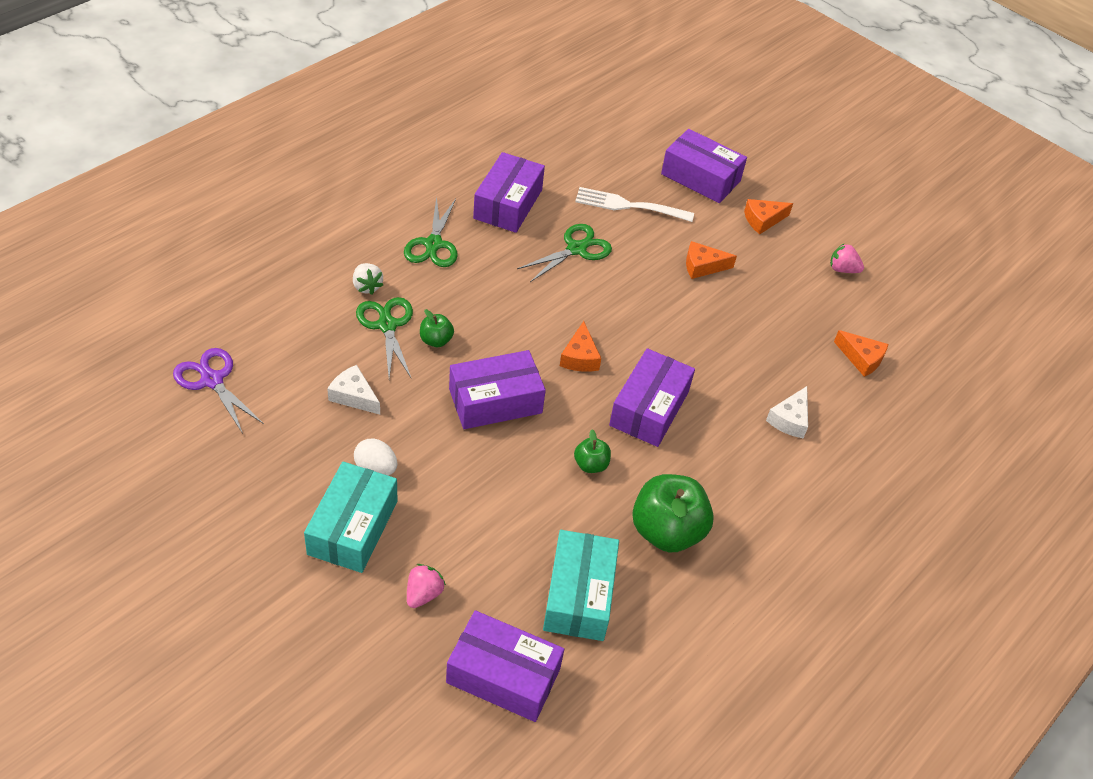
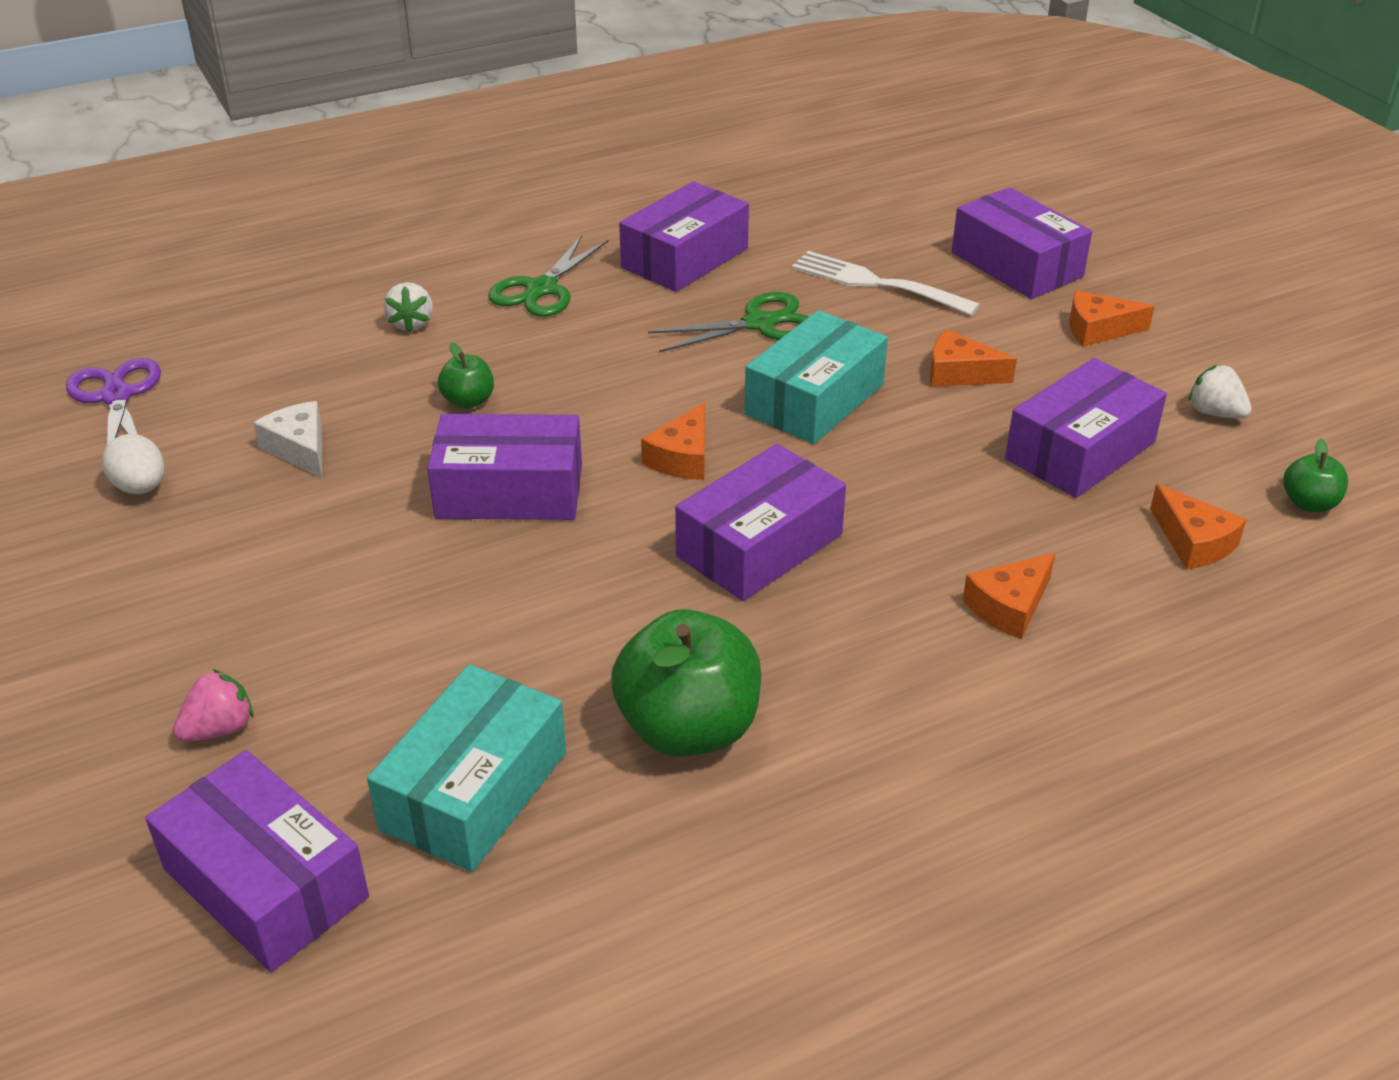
camera: 25 degrees right, 10 degrees down
(353, 527) = (177, 614): turquoise box -> turquoise box (814, 400)
(376, 469) = (266, 544): white egg -> white egg (141, 487)
(387, 325) = (408, 372): green scissors -> none
(591, 465) = (612, 605): green apple -> green apple (1309, 503)
(785, 309) = (1080, 451): none -> purple box
(790, 419) = (1009, 607): white cheese -> orange cheese
(842, 269) = (1215, 413): pink strawberry -> white strawberry

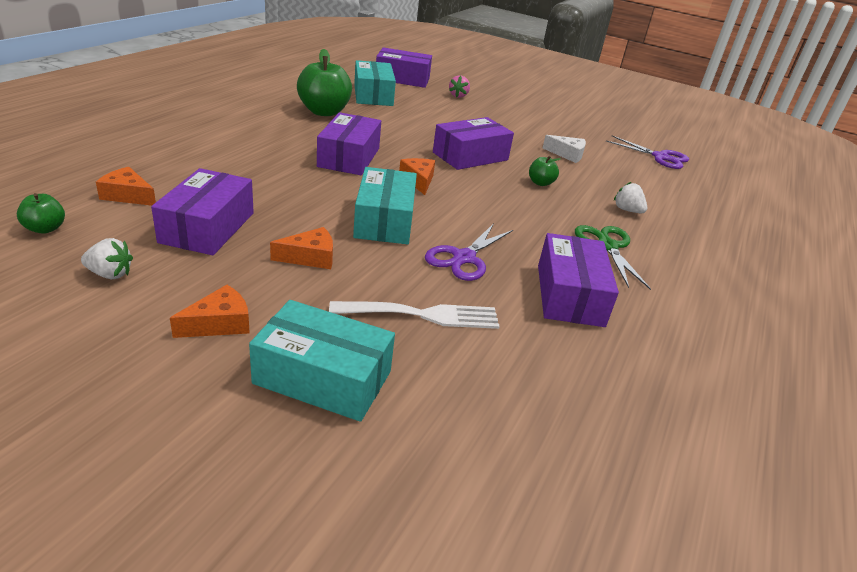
camera: 140 degrees right, 5 degrees down
(141, 487) = (589, 135): white egg -> none
(760, 324) = (464, 258): green scissors -> purple scissors
(1009, 607) = (222, 156): orange cheese -> none
(1016, 264) = (323, 377): purple box -> turquoise box

